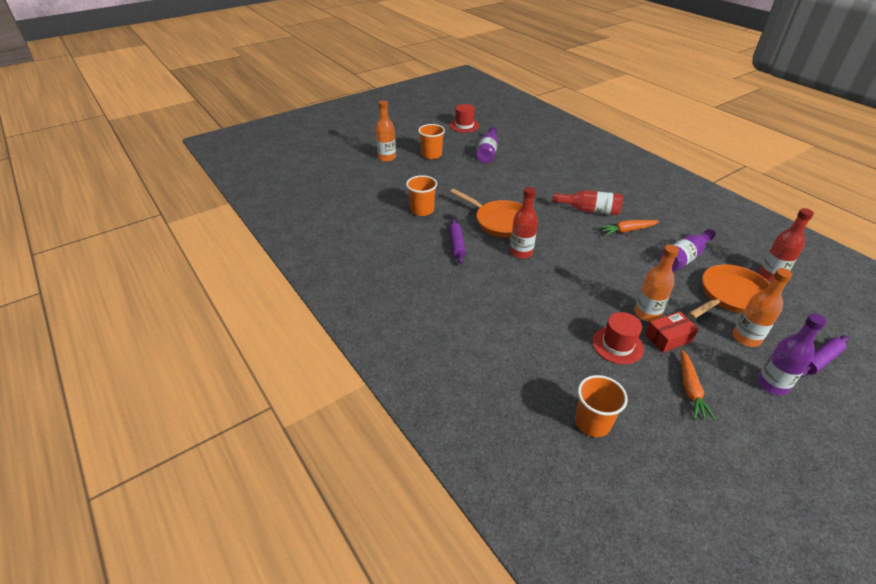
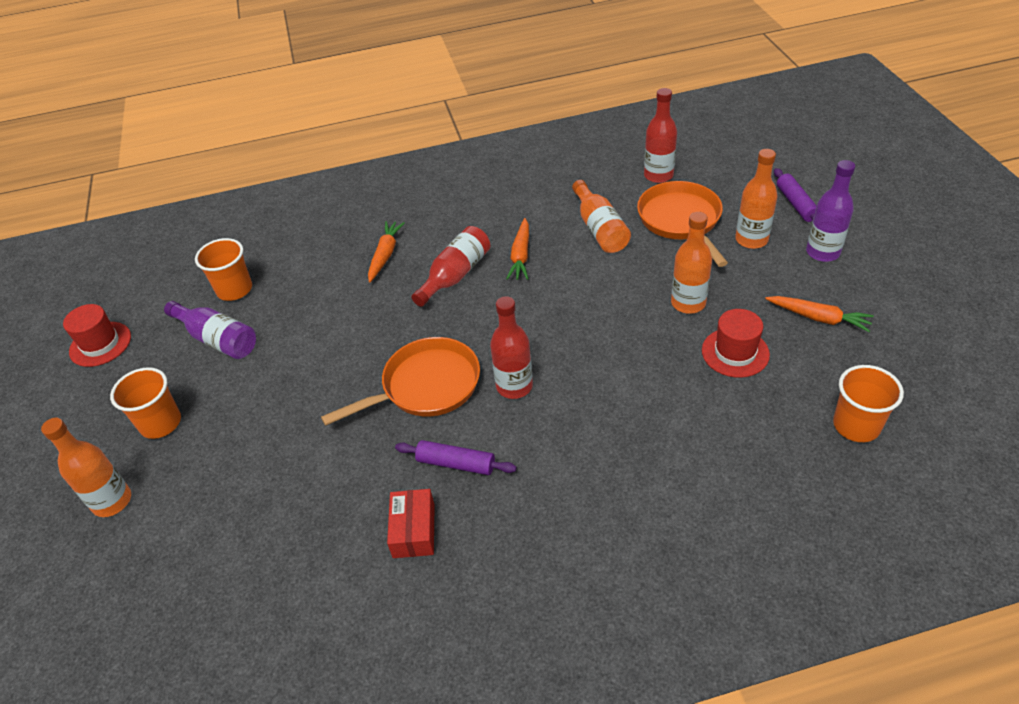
camera: 65 degrees left, 5 degrees up
(422, 210) = (330, 487): orange cup -> orange cup (234, 289)
(584, 182) = (385, 255): none -> orange carrot
(668, 338) = (735, 302): red box -> red box (414, 530)
(684, 258) = (599, 228): purple bottle -> orange bottle

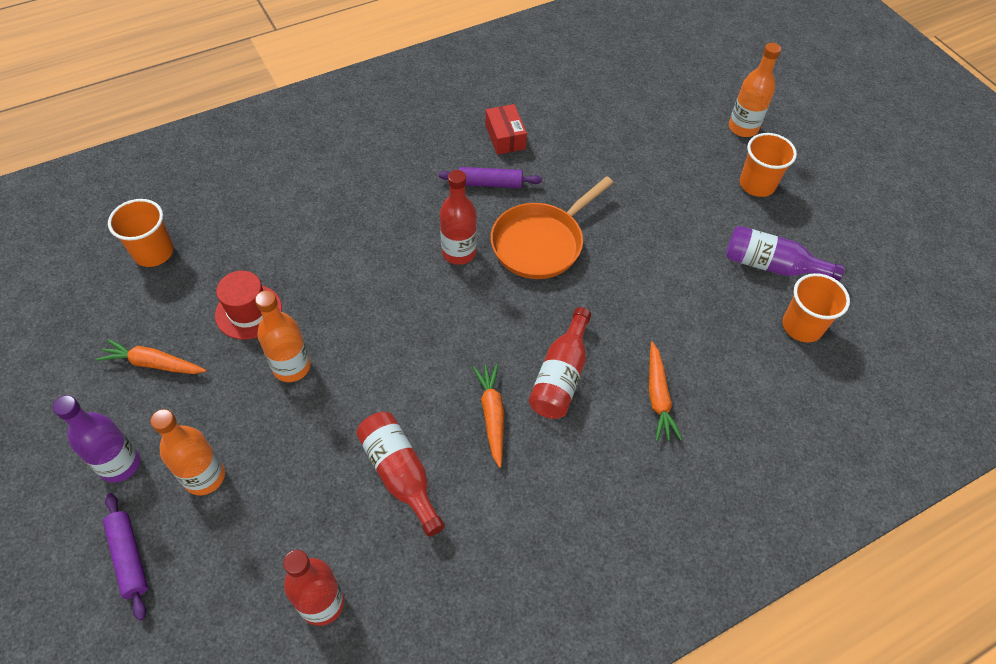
camera: 160 degrees right, 10 degrees up
(100, 344) = (884, 247): red hat -> none
(599, 228) = (400, 474): orange bottle -> red bottle
(681, 221) = (292, 502): orange pan -> none

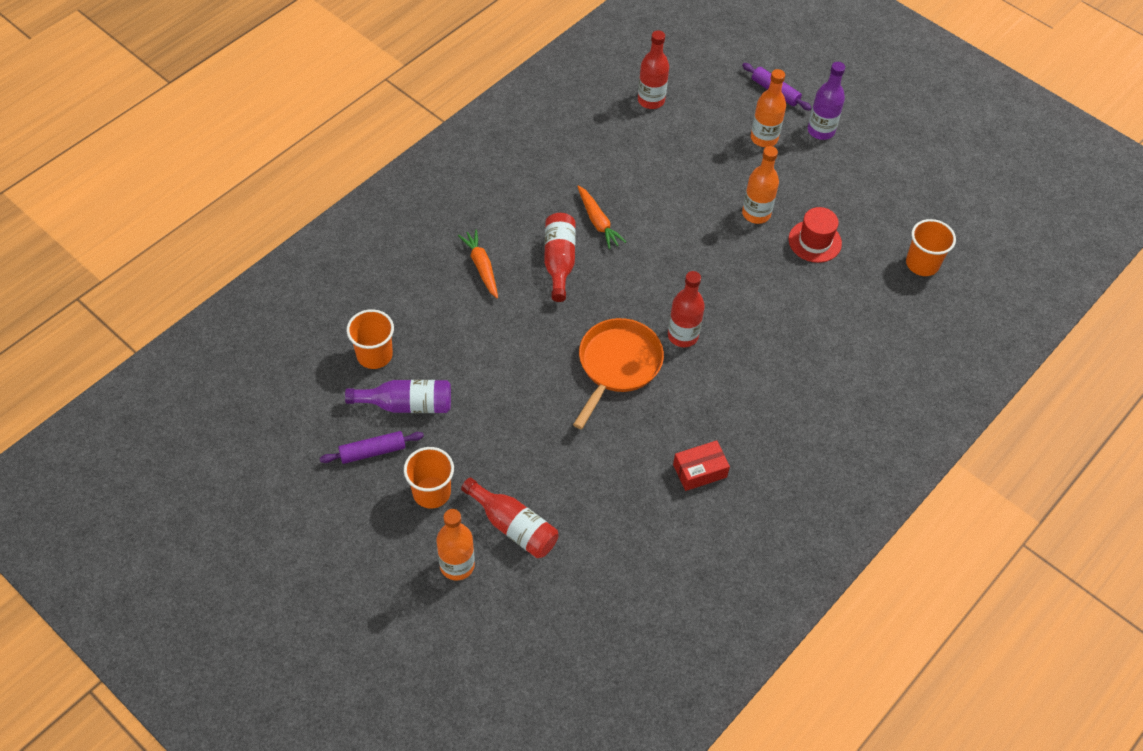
camera: 160 degrees right, 0 degrees up
(153, 363) = (851, 189): orange carrot -> none
(400, 474) = (642, 171): red bottle -> red bottle (513, 526)
(490, 183) = (689, 412): purple rolling pin -> purple rolling pin (372, 451)
(505, 137) = (699, 471): red box -> red box turned 75 degrees counterclockwise

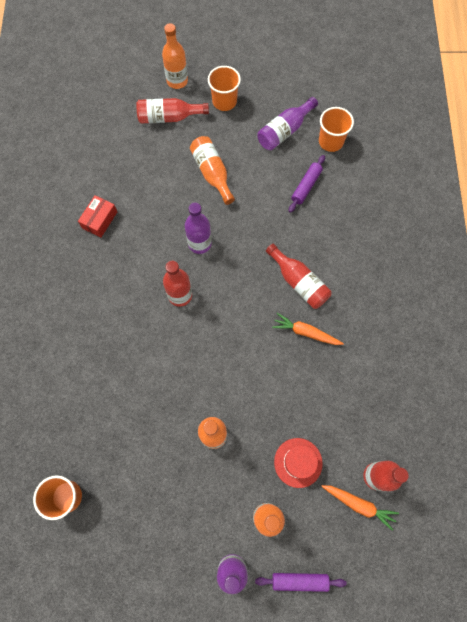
camera: 140 degrees right, 15 degrees up
(372, 451) = (273, 97): purple rolling pin -> purple rolling pin (306, 186)
(481, 267) = (337, 239): orange carrot -> orange carrot (359, 504)
(532, 423) = (212, 173): none -> orange bottle
(617, 366) = (199, 243): orange pan -> purple bottle
(815, 241) = (155, 447): red hat -> red hat (298, 462)

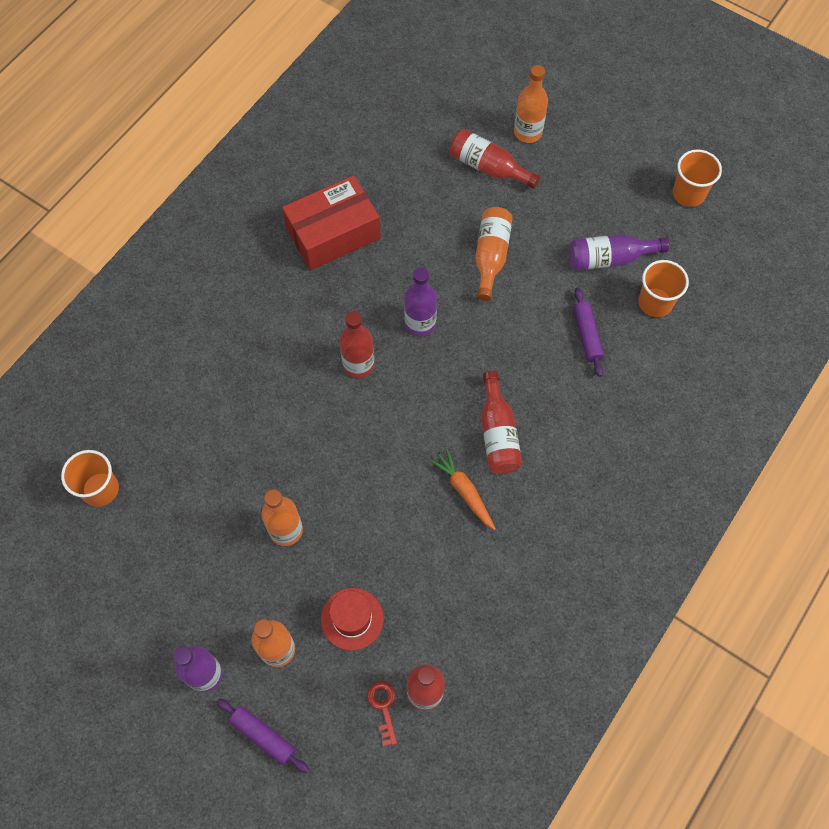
camera: 35 degrees right, 5 degrees down
(99, 220) = (333, 233): red box -> red box, size x1.91
(224, 101) = (564, 185): orange cup -> orange cup (688, 193)
(306, 186) = (587, 335): purple rolling pin -> purple rolling pin turned 75 degrees counterclockwise
(359, 504) = (383, 707): orange carrot -> red key

